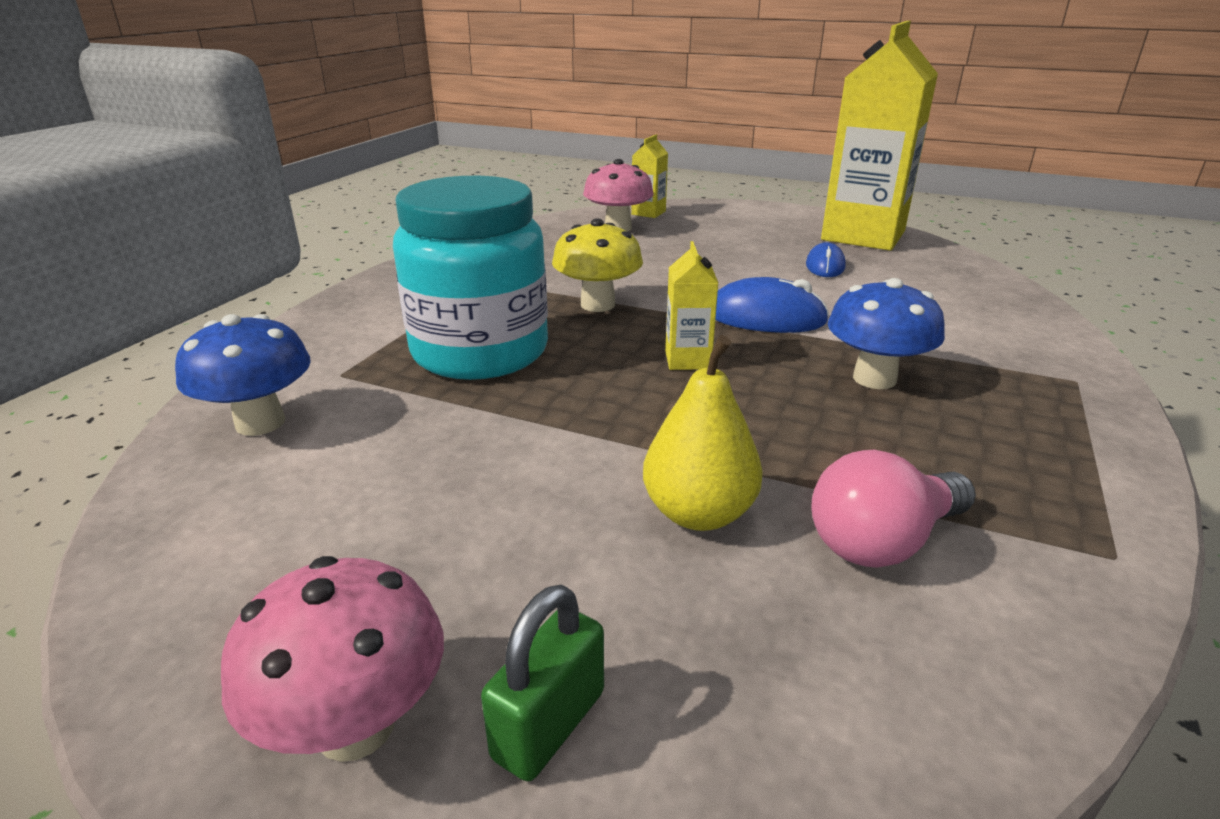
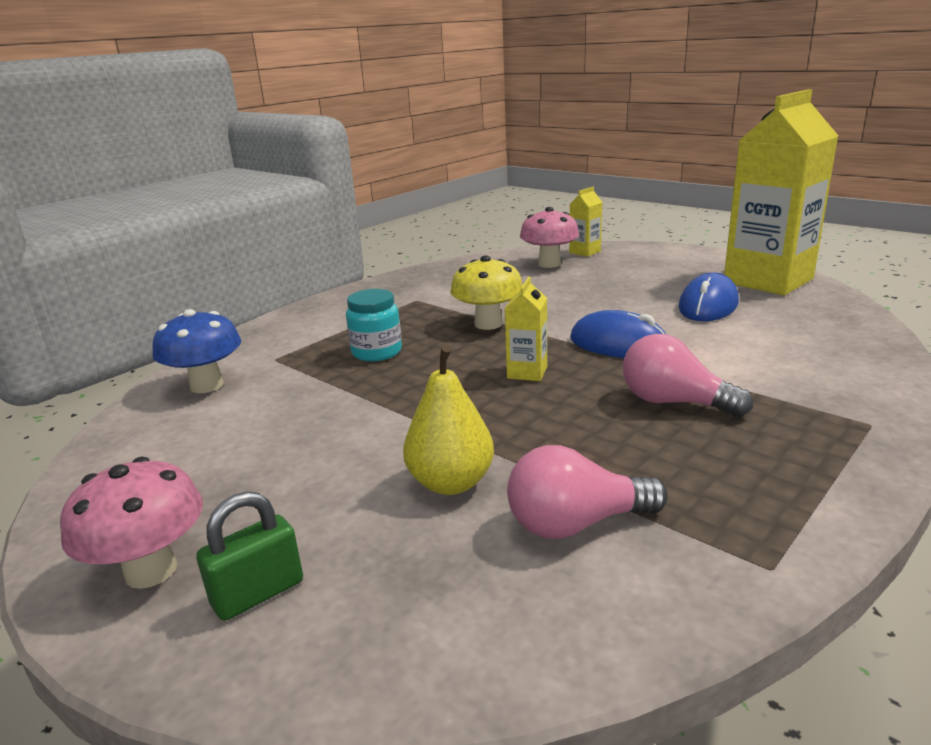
camera: 20 degrees right, 5 degrees down
(480, 352) = (377, 352): turquoise jar -> turquoise jar, size x0.49
(825, 266) = (708, 305): blue mouse -> blue mouse, size x1.57
(874, 379) = (674, 402): blue mushroom -> pink light bulb

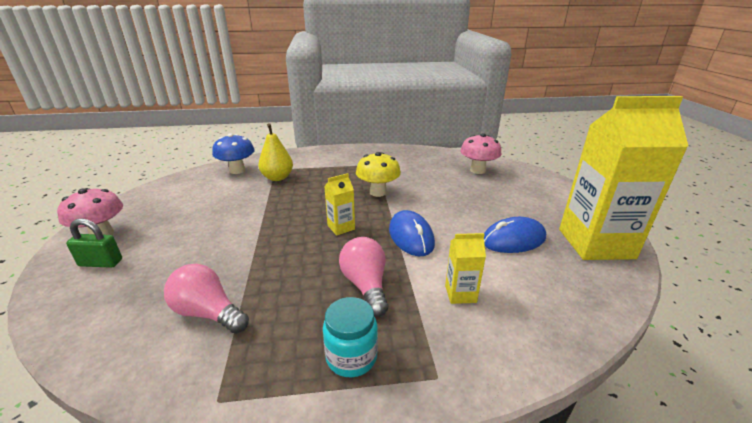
camera: 40 degrees right, 5 degrees up
(377, 352) = (310, 184): turquoise jar -> turquoise jar (351, 357)
(451, 483) = (214, 261): yellow pear -> yellow pear (277, 178)
(585, 252) = (514, 171): yellow carton -> yellow carton (460, 294)

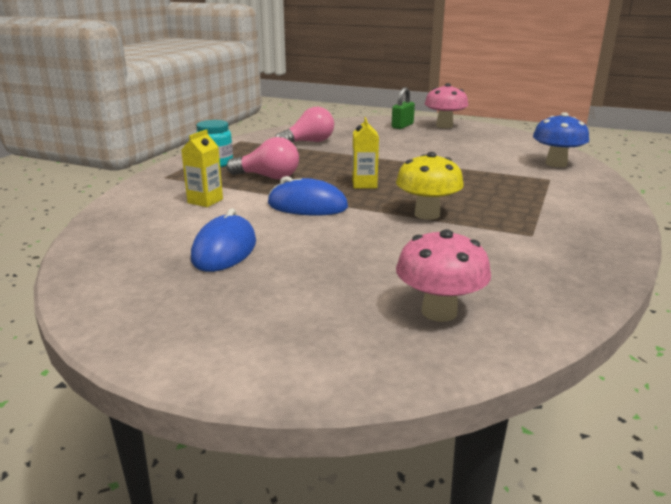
camera: 120 degrees right, 5 degrees down
(277, 178) = (518, 177): yellow pear -> none
(595, 243) = (134, 296): yellow carton -> none

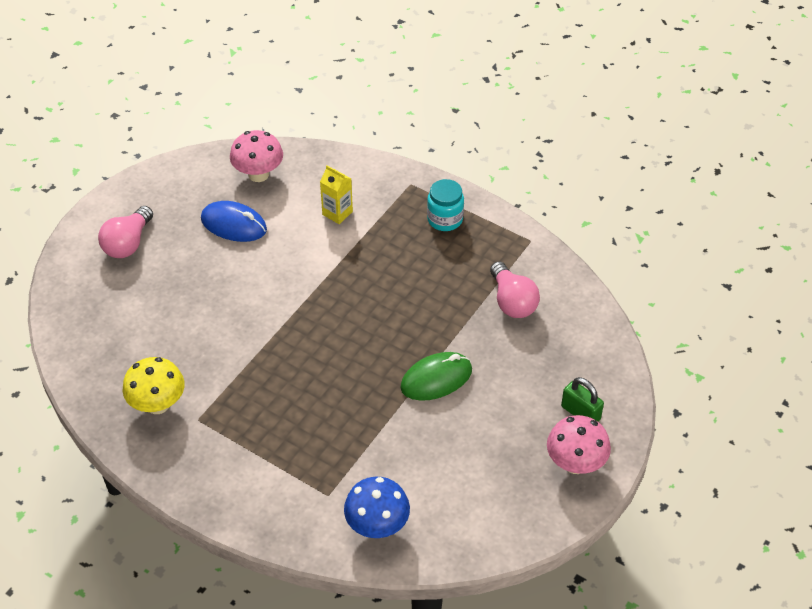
camera: 100 degrees right, 25 degrees up
(268, 177) = (391, 257): pink light bulb -> pink light bulb (128, 243)
(307, 206) = (306, 279): blue mouse -> none
(364, 184) = (351, 328): yellow carton -> none
(401, 157) = (436, 379): none -> green mouse
(427, 214) = (262, 358): yellow mushroom -> yellow mushroom (158, 404)
(439, 312) = (108, 324): pink mushroom -> pink mushroom (258, 174)

